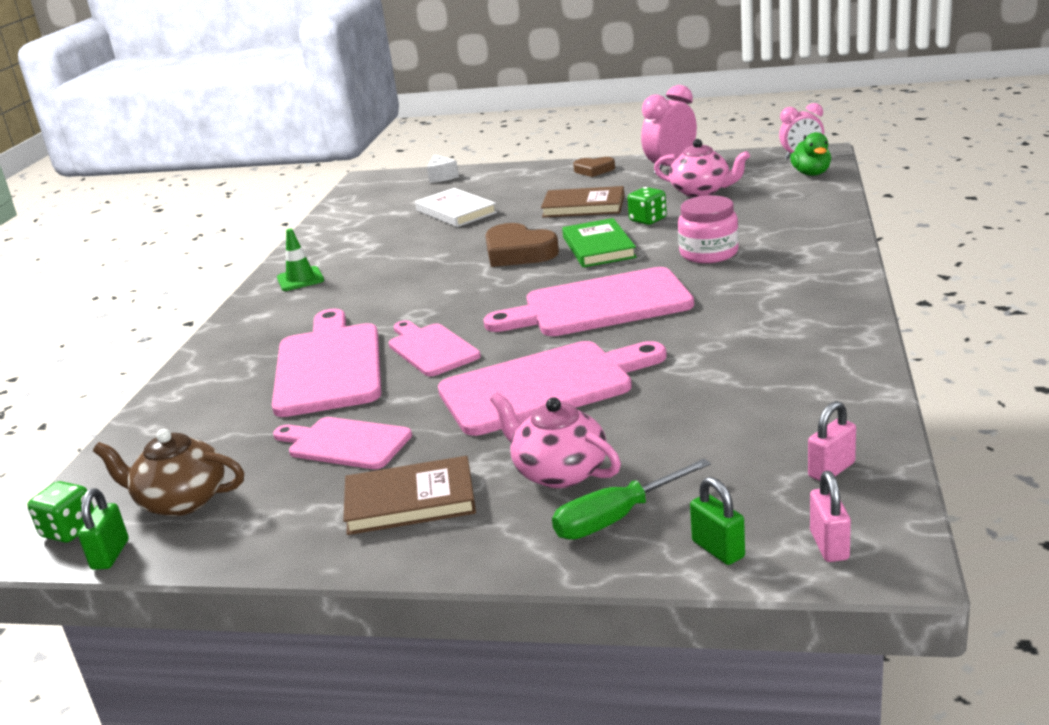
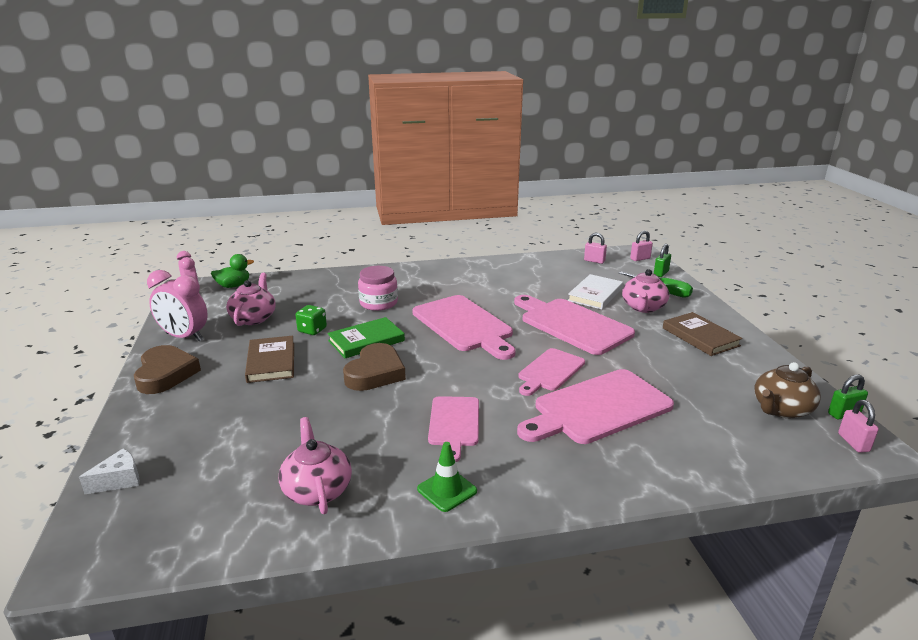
camera: 115 degrees left, 0 degrees up
(69, 530) = (853, 443): green dice -> pink padlock
(181, 501) = (781, 409): brown teapot -> brown teapot turned 60 degrees clockwise
(345, 443) = (675, 370): pink cutting board -> pink cutting board (454, 424)
(358, 234) = (317, 490): none -> pink teapot
(456, 212) = (260, 433): white book -> white book (595, 294)
(594, 170) = (165, 374): brown heart -> brown heart, size x1.69

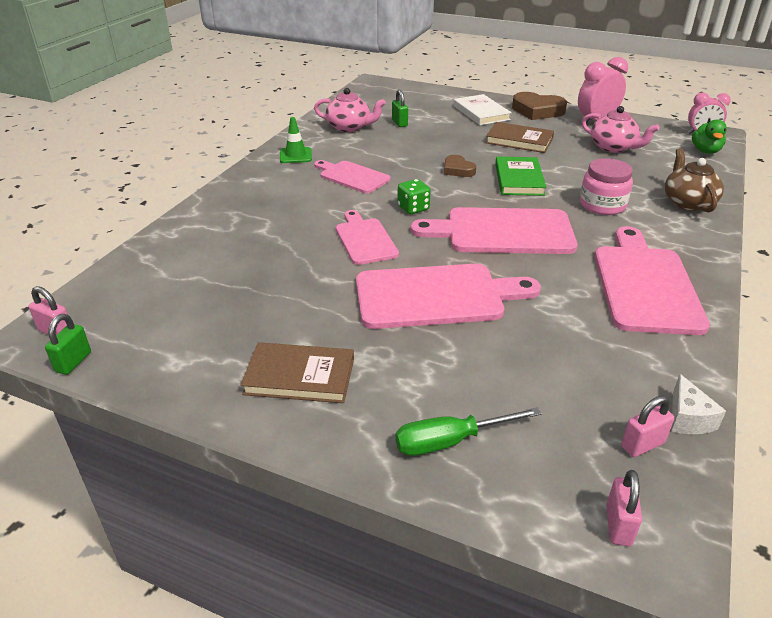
camera: 125 degrees right, 10 degrees up
(119, 480) = (425, 92): white cheese -> white cheese (688, 418)
(312, 330) = (564, 164): green dice -> green dice (413, 208)
(375, 373) = (458, 170): brown heart -> brown heart, size x0.59
(595, 294) = (500, 361): white book -> white book (481, 113)
(597, 408) = (287, 235): pink cutting board -> pink cutting board (645, 285)
(643, 307) = (420, 381): pink teapot -> none
(661, 273) = (523, 499): green padlock -> green padlock (399, 123)
(781, 409) = (140, 328): brown teapot -> brown teapot (687, 202)

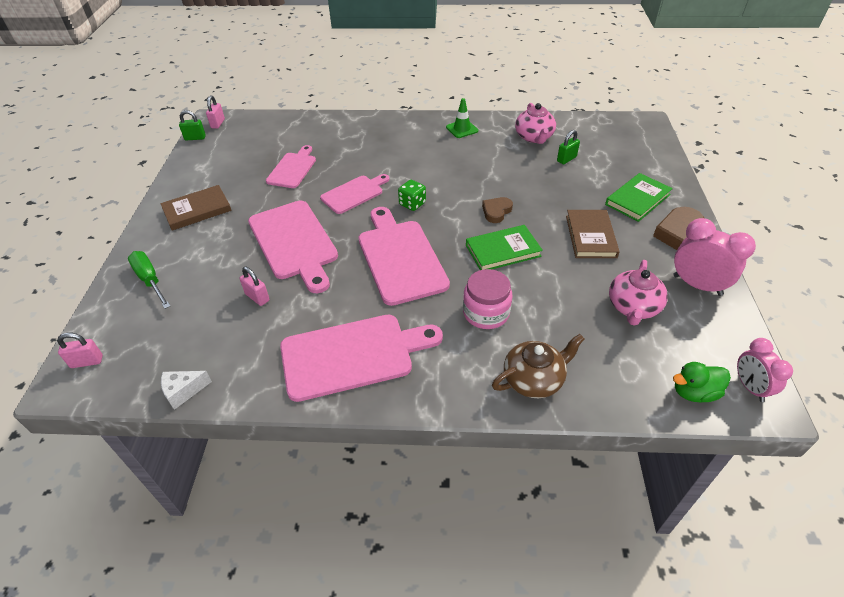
camera: 70 degrees right, 10 degrees up
(299, 376) = (197, 210): brown book -> brown book turned 75 degrees clockwise
(352, 176) = (445, 163): pink cutting board -> pink cutting board (293, 169)
(481, 113) = (637, 199): white book -> green book
(642, 445) = (154, 368): pink padlock -> pink padlock (257, 297)

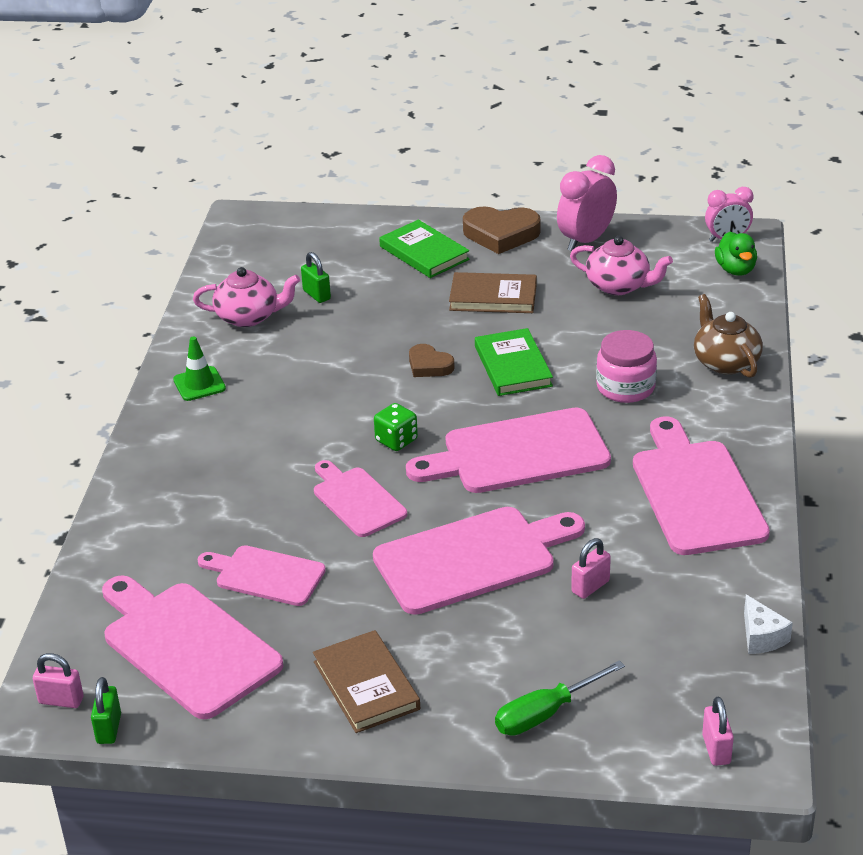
camera: 85 degrees left, 10 degrees down
(244, 151) = (187, 646): none -> pink cutting board

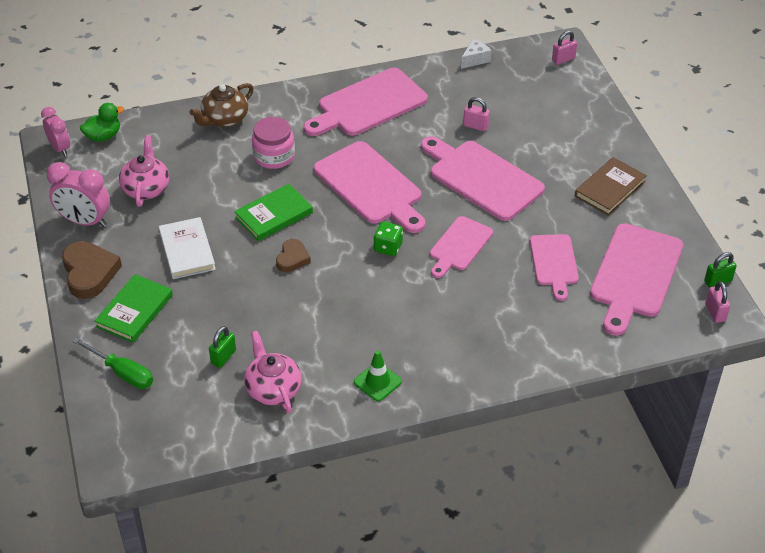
camera: 115 degrees left, 10 degrees up
(493, 297) = (187, 251): brown book -> white book
(545, 713) = (581, 118): green screwdriver -> green screwdriver (122, 373)

